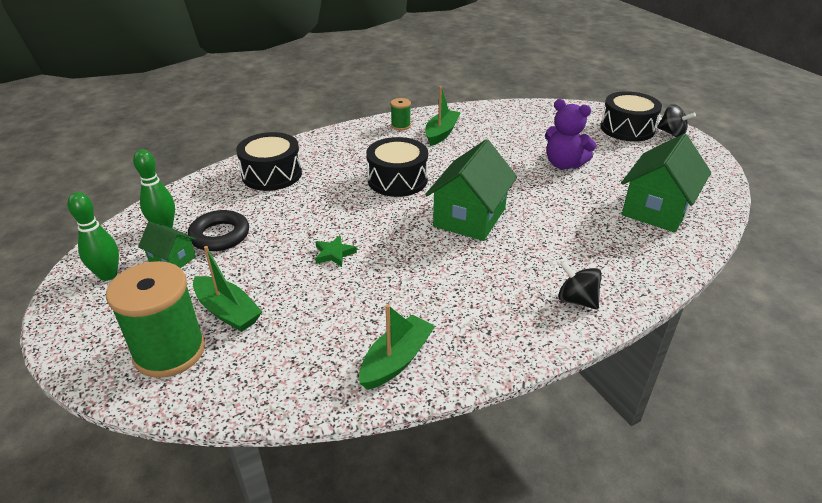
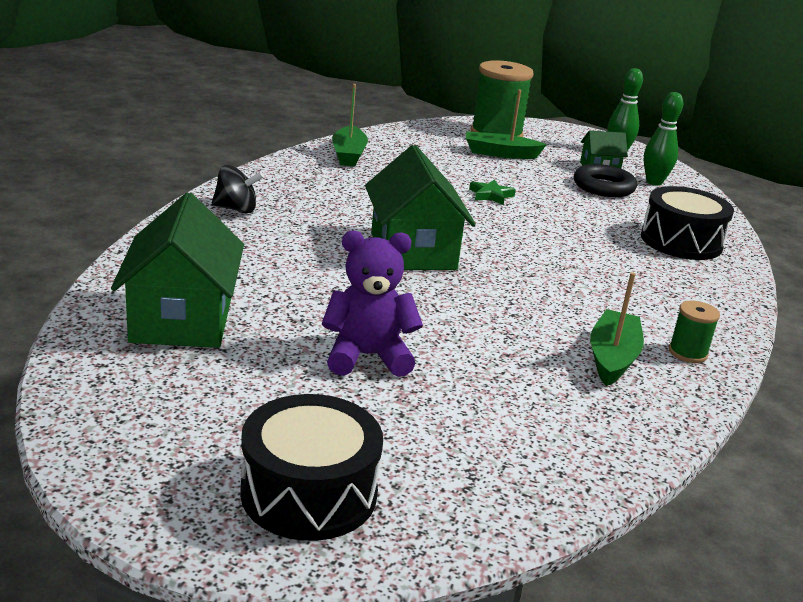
camera: 140 degrees right, 10 degrees down
(397, 180) = (550, 270): black drum -> none
(441, 133) = (612, 358): green boat -> green boat turned 150 degrees counterclockwise
(672, 133) = (199, 515): black spinning top -> none

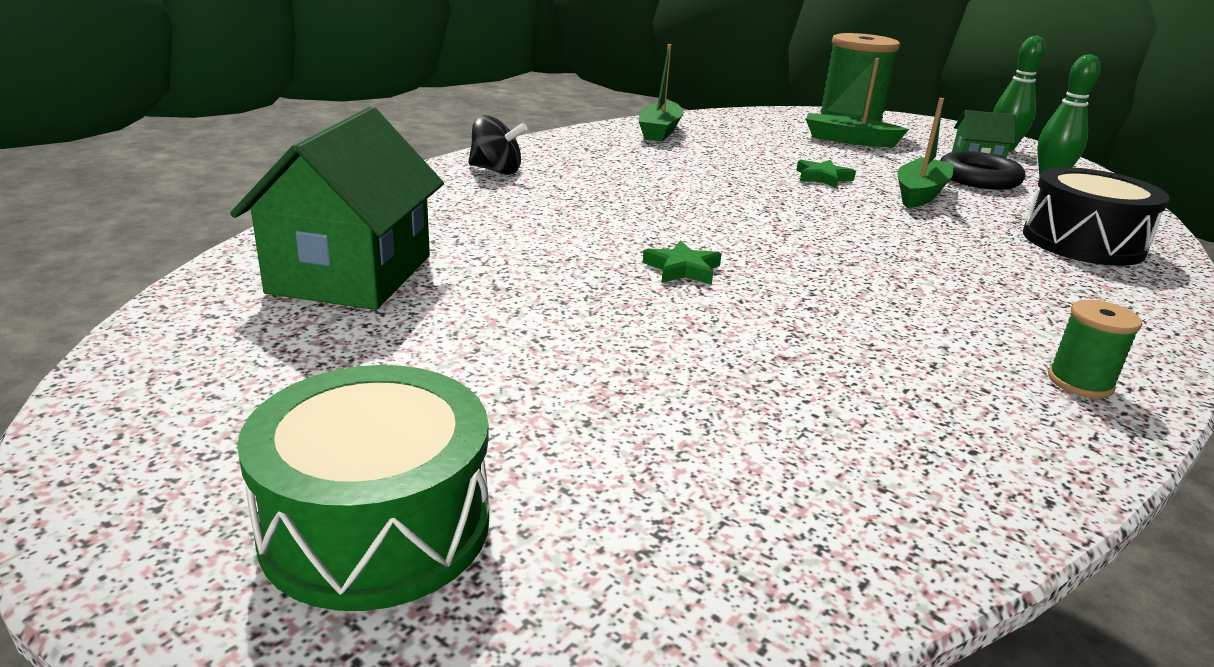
camera: 15 degrees right, 0 degrees up
(309, 492) = (376, 525): black drum -> green drum
(367, 356) = (574, 340): purple teddy bear -> none
(413, 251) = (696, 226): green house -> none
(417, 291) = (682, 269): none -> green star
(612, 358) = (951, 377): green boat -> green boat (920, 194)

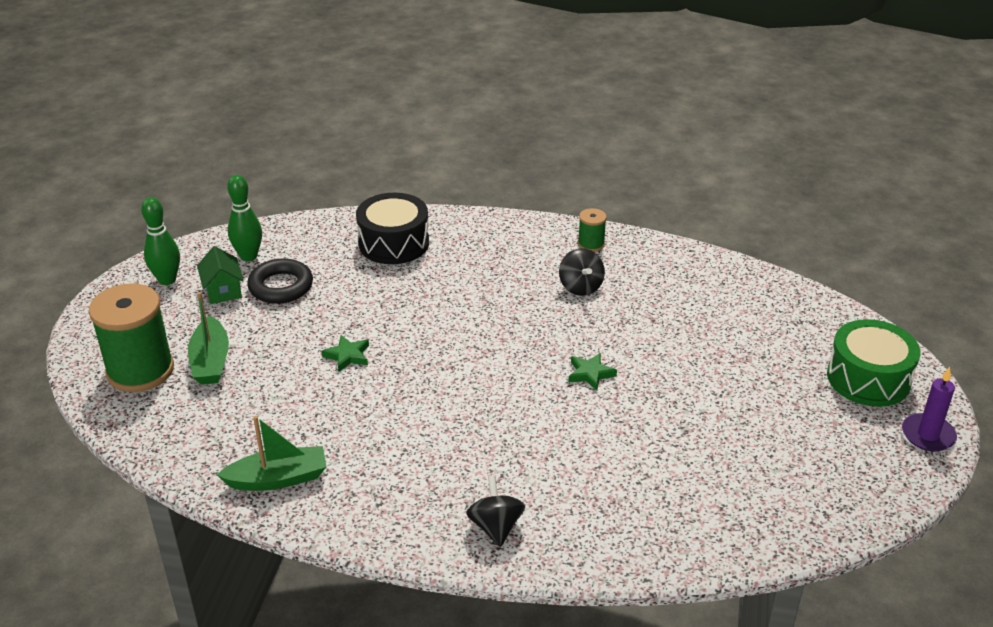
camera: 115 degrees left, 10 degrees up
(135, 507) = (928, 435): none -> purple candle
(351, 274) = (734, 492): green house -> none
(920, 194) = (348, 308): green boat -> none
(920, 328) = (580, 287): none -> black spinning top

